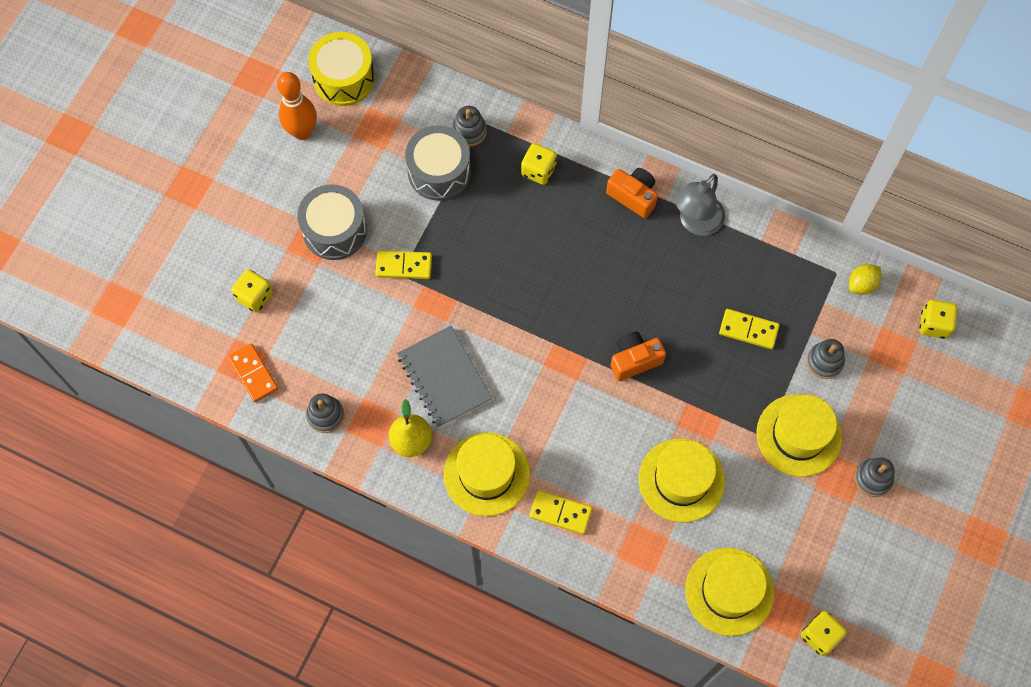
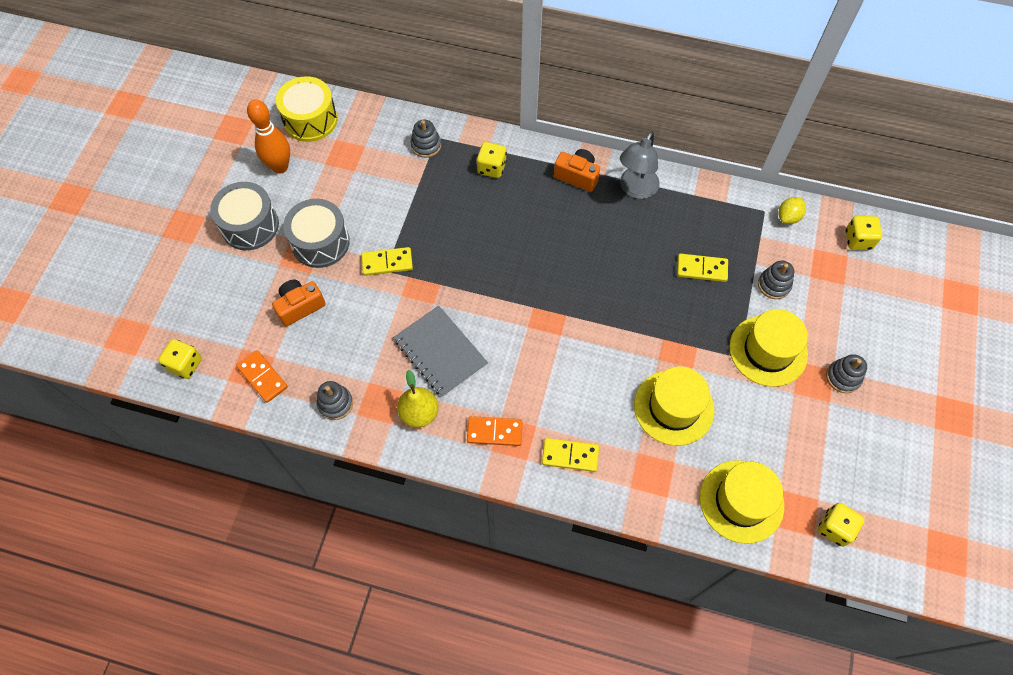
camera: 10 degrees left, 5 degrees down
(255, 296) = (255, 309): yellow dice -> yellow dice (185, 364)
(439, 172) = (405, 181): grey drum -> grey drum (250, 225)
(486, 474) = (494, 432): yellow hat -> orange domino
(634, 360) = (608, 310): orange camera -> orange camera (300, 306)

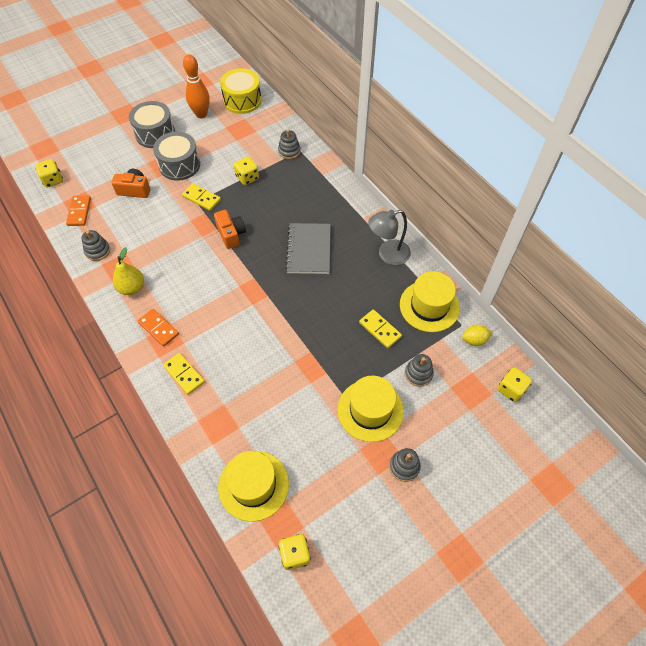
camera: 40 degrees right, 5 degrees down
(440, 352) = (177, 264): grey notebook -> grey notebook (309, 249)
(491, 168) = (313, 186): yellow dice -> yellow dice (247, 177)
(577, 176) = (359, 223): orange camera -> orange camera (231, 234)
(673, 407) = (273, 396): yellow hat -> yellow hat (429, 306)

